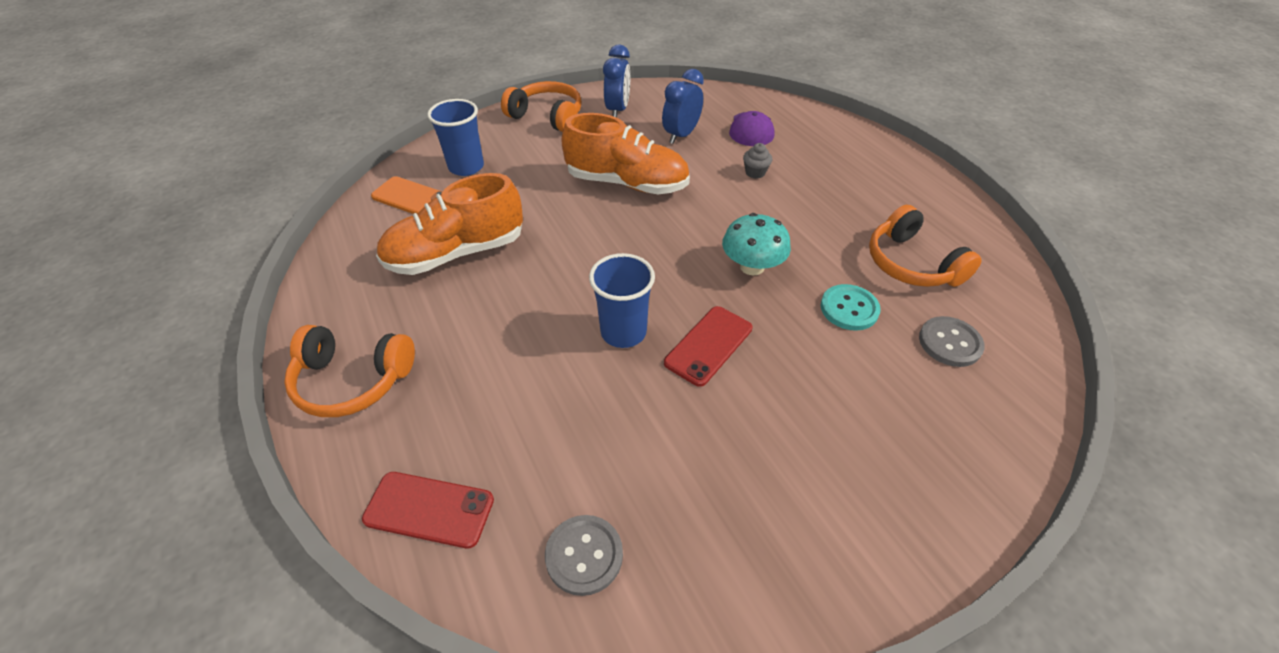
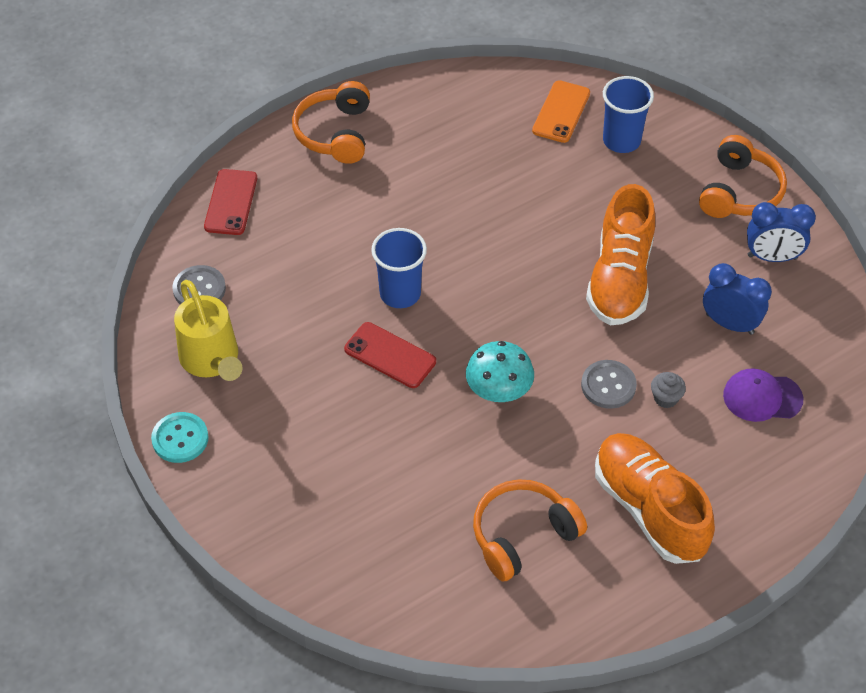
camera: 85 degrees right, 5 degrees up
(456, 253) = (486, 162): orange shoe -> orange shoe (649, 509)
(714, 537) = (212, 361): none -> yellow watering can
(849, 309) = (447, 469): turquoise button -> turquoise button (180, 439)
(949, 343) = (410, 548): grey button -> grey button (608, 385)

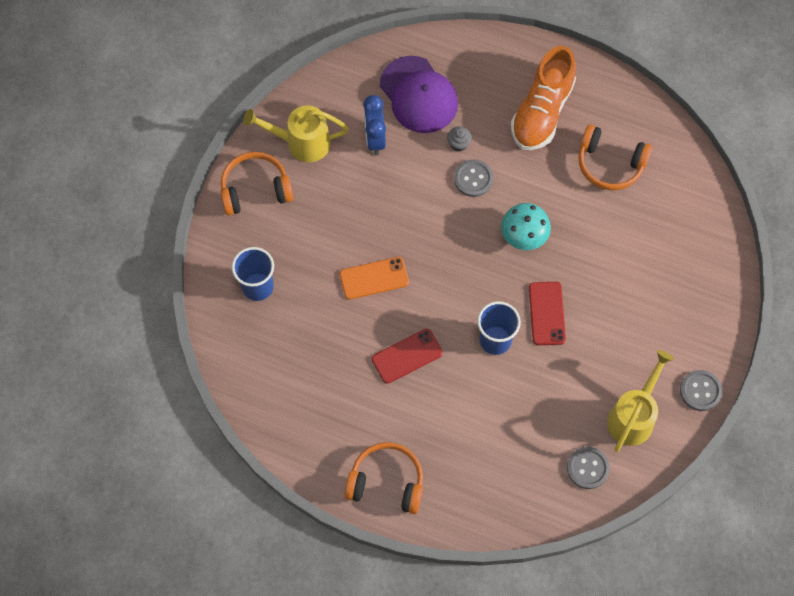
camera: 125 degrees left, 15 degrees up
(180, 439) = (700, 391): turquoise button -> grey button
(231, 202) = (502, 506): red phone -> red phone (407, 356)
(335, 133) = (386, 482): orange headphones -> orange headphones turned 135 degrees counterclockwise
(561, 112) = (256, 342): orange phone -> orange phone (374, 278)
(620, 279) = (384, 219): orange shoe -> none
(762, 397) = (418, 95): purple cap -> purple cap, size x1.63
(772, 257) = (301, 143): blue clock -> yellow watering can

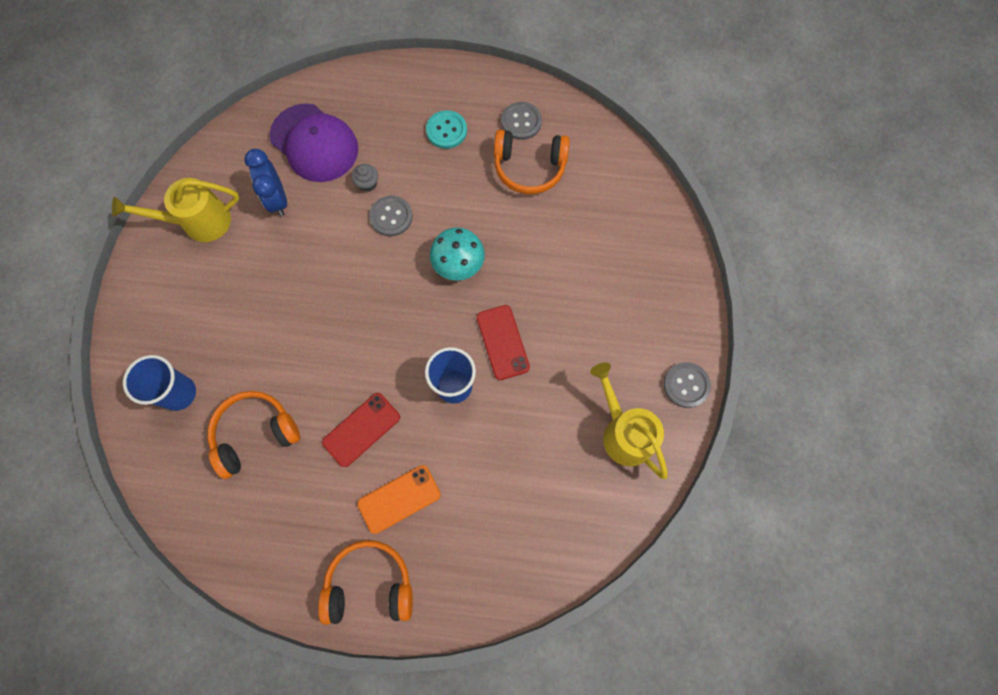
camera: 15 degrees left, 5 degrees up
(255, 189) = (157, 285): orange headphones -> orange headphones (255, 434)
(374, 278) = (307, 351): orange phone -> orange phone (399, 499)
(542, 112) = (446, 130): orange shoe -> turquoise button
(588, 468) = (589, 505): grey button -> grey button (521, 122)
(633, 416) = (623, 432): yellow watering can -> yellow watering can turned 45 degrees counterclockwise

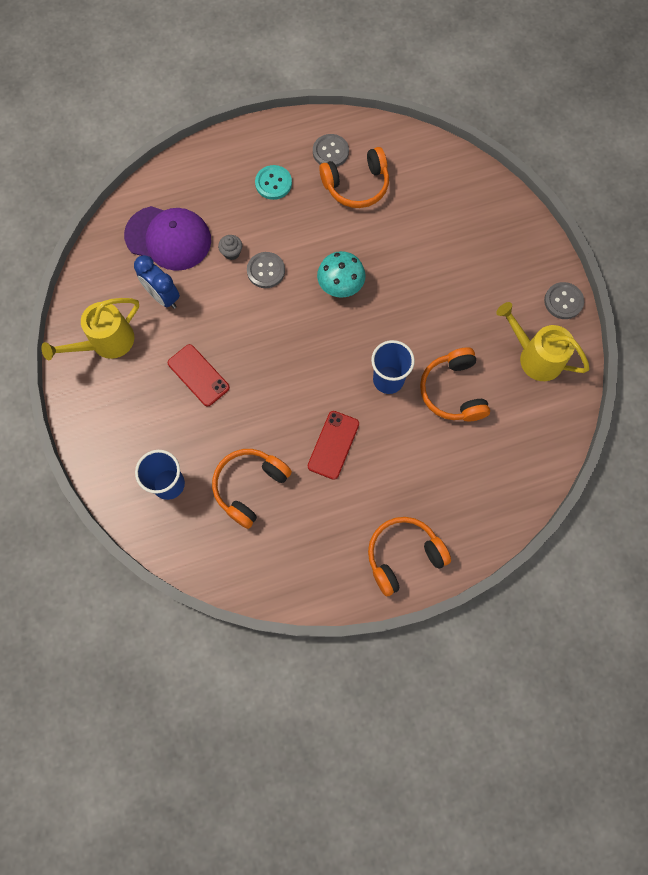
camera: 25 degrees left, 0 degrees up
(399, 499) = (391, 483): orange phone -> none
(502, 342) = (408, 330): red phone -> red phone (198, 375)
(515, 430) = (453, 391): none -> orange headphones

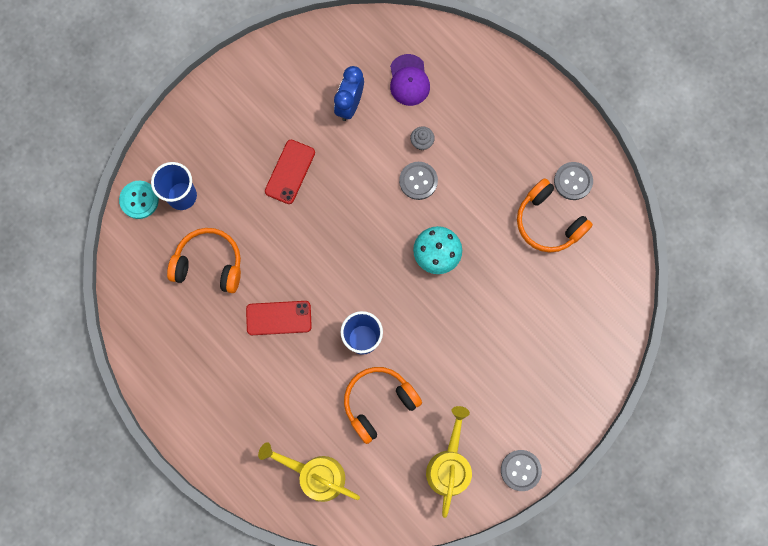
camera: 65 degrees right, 5 degrees up
(106, 343) = (283, 79): yellow watering can -> yellow watering can (315, 475)
(168, 238) = (409, 80): purple cap -> purple cap, size x0.61
(273, 183) = (512, 145): turquoise button -> turquoise button (139, 200)
(403, 556) = (205, 423): orange headphones -> none

